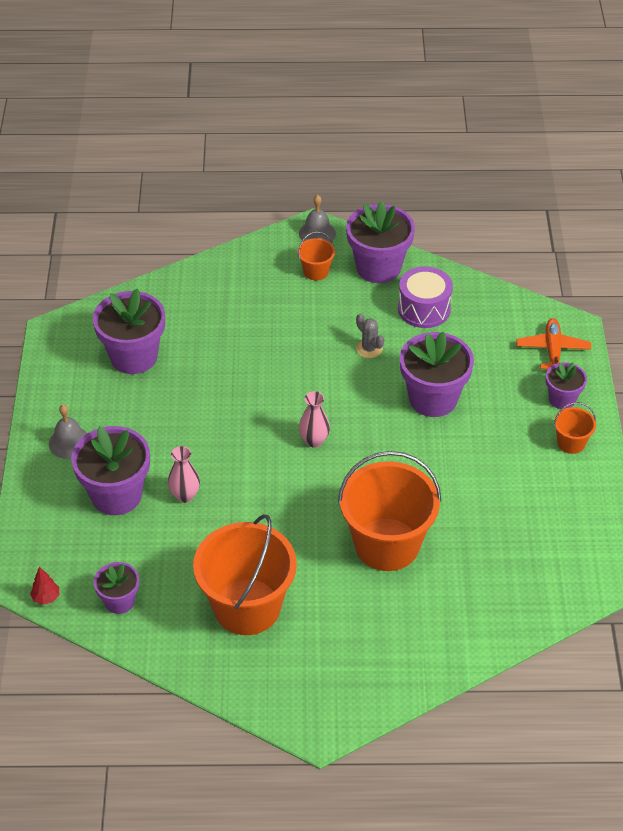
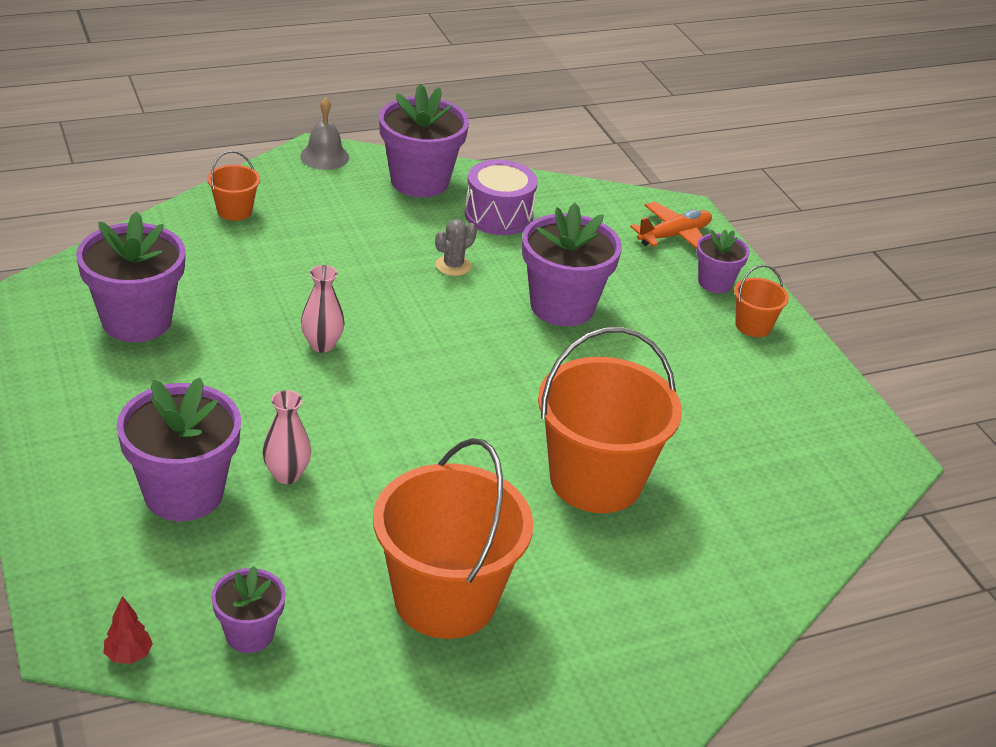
camera: 25 degrees left, 10 degrees down
(69, 442) = (82, 439): grey bell -> none
(314, 441) = (435, 377): pink vase -> pink vase (322, 345)
(316, 271) = (343, 195): orange bucket -> orange bucket (234, 211)
(369, 349) = (453, 266): grey cactus -> grey cactus turned 75 degrees counterclockwise
(552, 350) = (674, 236): orange plane -> orange plane turned 75 degrees clockwise

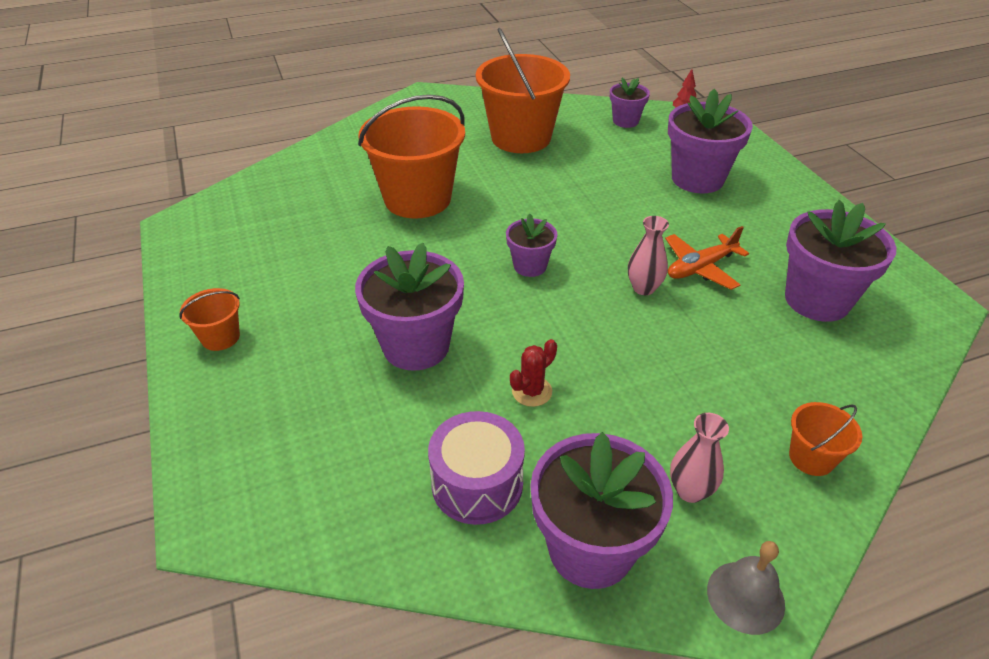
camera: 175 degrees left, 5 degrees up
(286, 475) = (635, 192): pink vase -> pink vase (690, 490)
(453, 266) = (532, 391): grey cactus -> red cactus
(674, 236) = (248, 467): orange plane -> orange plane (700, 268)
(715, 283) = (232, 392): purple flower pot -> purple flower pot (530, 266)

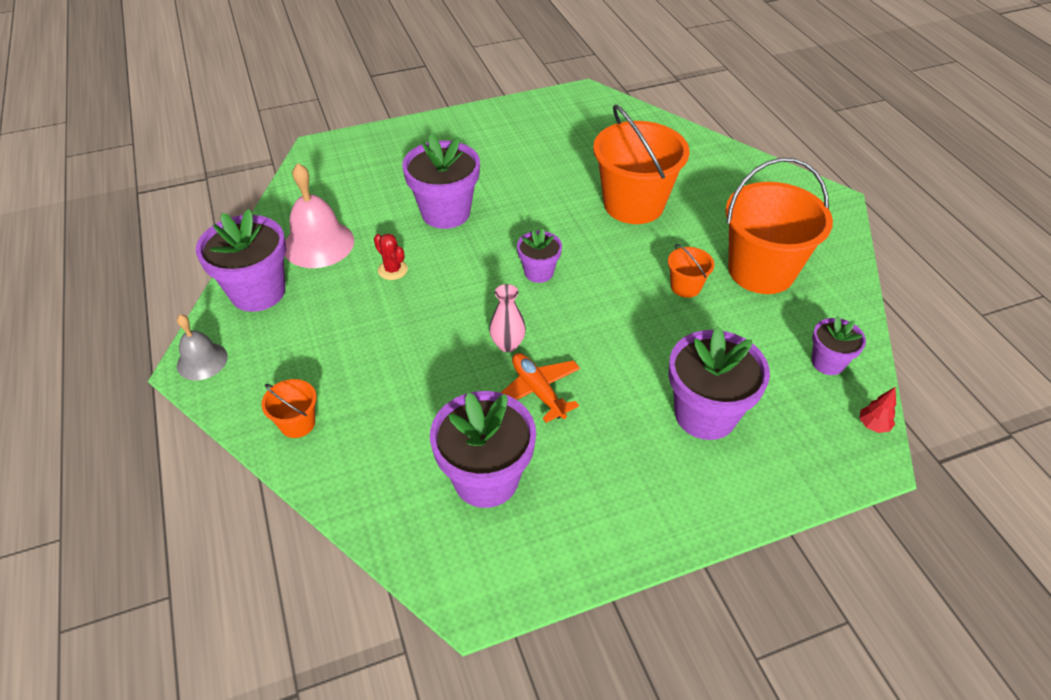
camera: 90 degrees right, 5 degrees up
(220, 337) = (462, 129): orange bucket -> orange bucket (685, 287)
(477, 484) = (318, 244): purple drum -> pink bell
(690, 490) = (287, 345): pink vase -> none

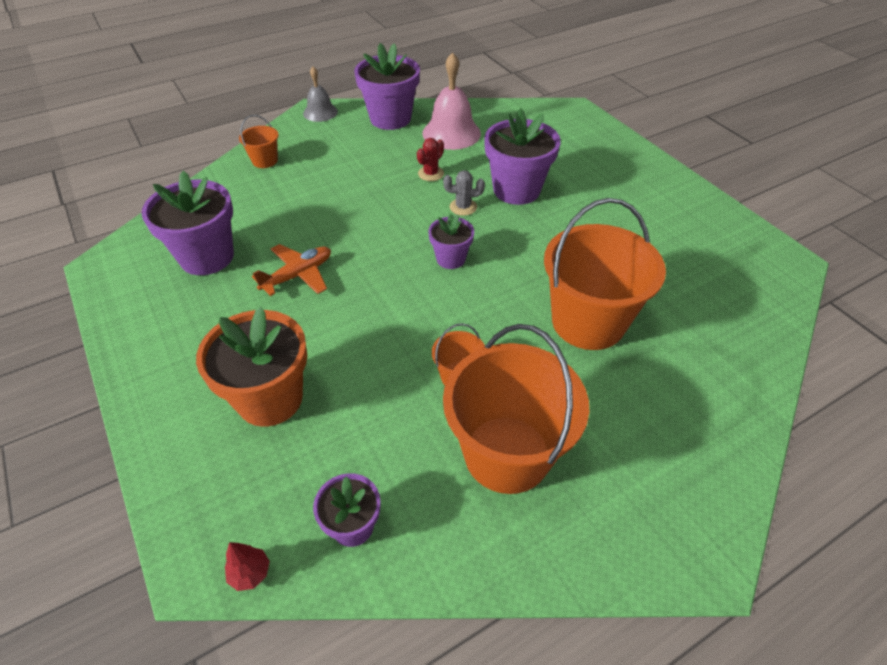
camera: 80 degrees right, 0 degrees up
(461, 253) = (463, 207): none -> grey cactus
(507, 344) = (352, 250): pink vase -> none
(705, 414) = (270, 399): purple flower pot -> orange flower pot

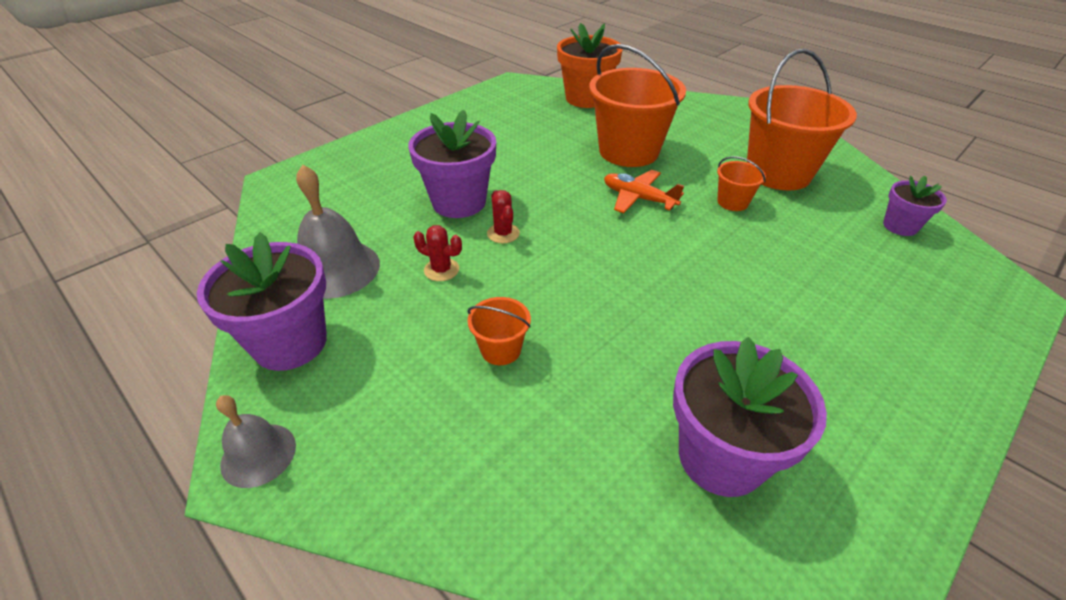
camera: 105 degrees left, 5 degrees down
(250, 573) = (986, 264): red tree -> none
(265, 161) = (445, 485): orange bucket -> orange bucket (501, 349)
(270, 399) = (856, 304): orange flower pot -> orange flower pot (586, 98)
(298, 275) = (690, 339): orange plane -> orange plane (638, 198)
(451, 133) = (336, 269): pink bell -> grey bell
(451, 259) = (594, 228): purple flower pot -> none
(463, 207) = (503, 233): grey cactus -> red cactus

